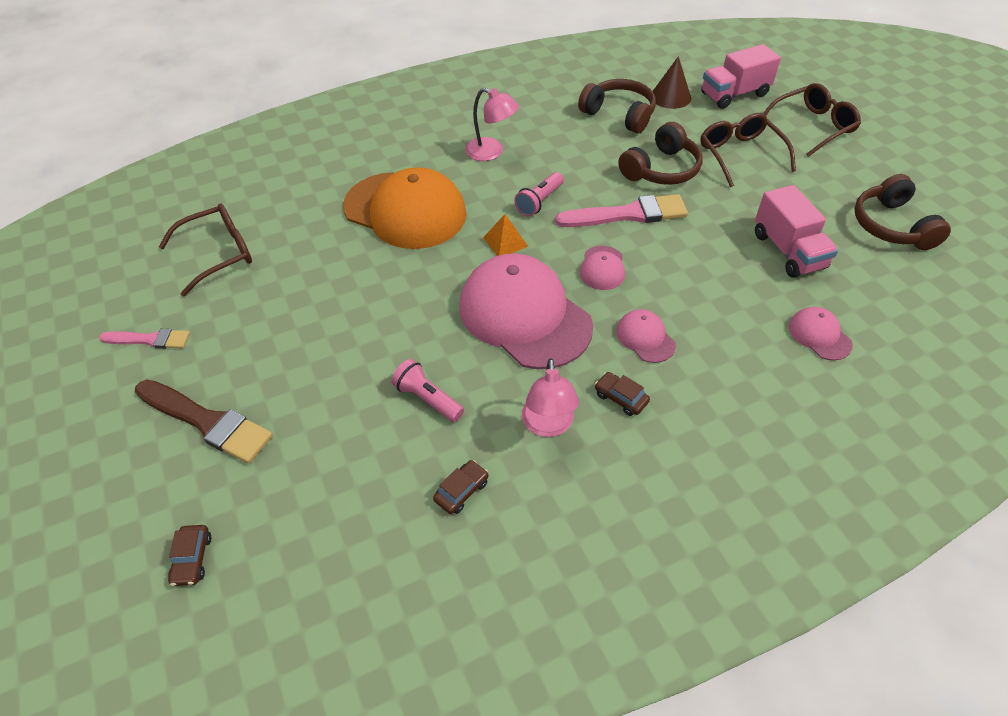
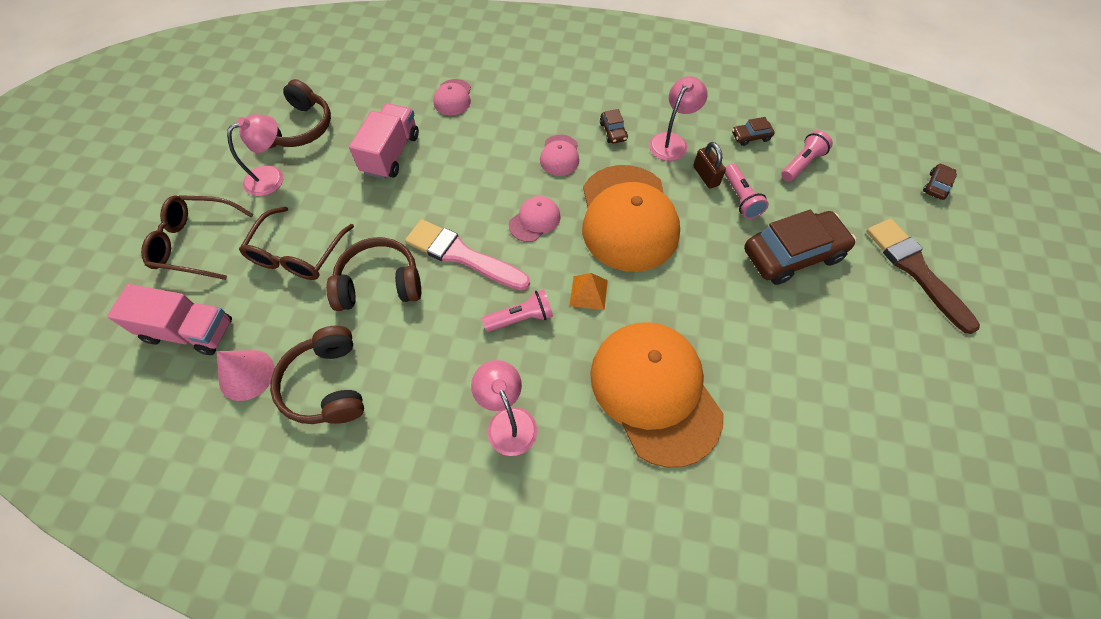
camera: 145 degrees left, 10 degrees up
(149, 340) = (963, 380): pink brush -> none
(217, 254) = (880, 456): brown glasses -> none
(344, 368) = (792, 254): none -> brown car
(379, 488) = (801, 163): none -> pink flashlight
(481, 404) = (706, 176): none -> brown padlock
(524, 315) = (628, 218): pink cap -> orange cap
(670, 97) = (246, 375): brown cone -> pink cone
(842, 184) = (272, 177): none -> pink lamp

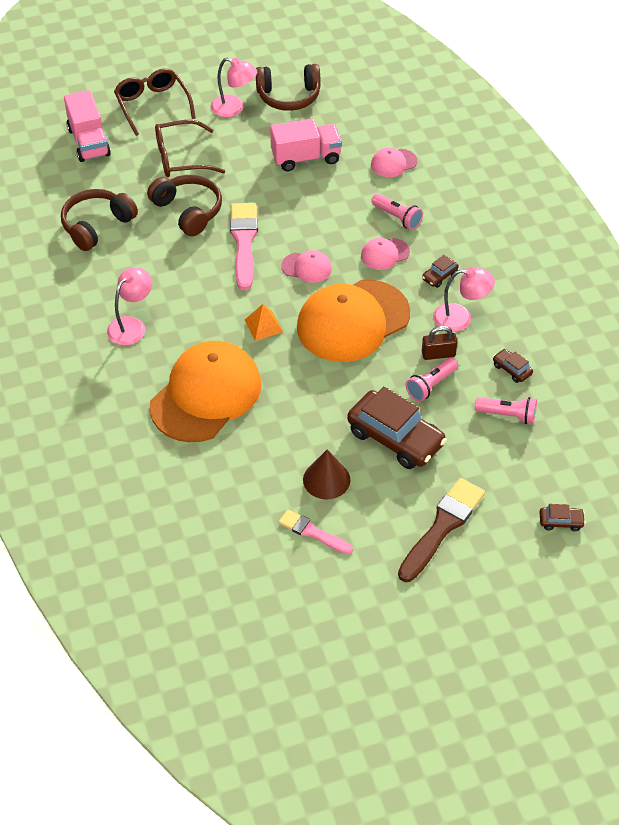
camera: 60 degrees right, 10 degrees down
(246, 375) = (78, 185): pink cone -> none
(521, 318) = (214, 297): pink flashlight -> pink flashlight (397, 217)
(706, 176) = (438, 354): brown padlock -> brown padlock turned 45 degrees clockwise
(822, 335) = (326, 479): none -> brown cone
(888, 380) = (313, 532): none -> pink brush

